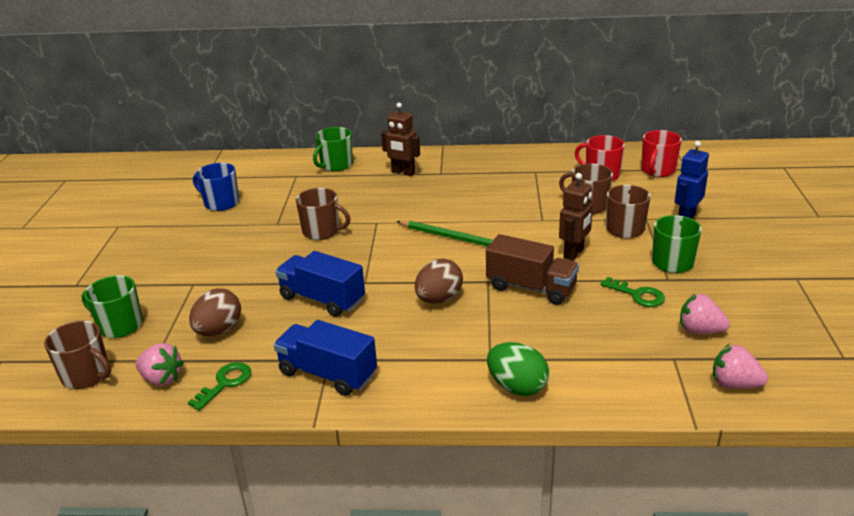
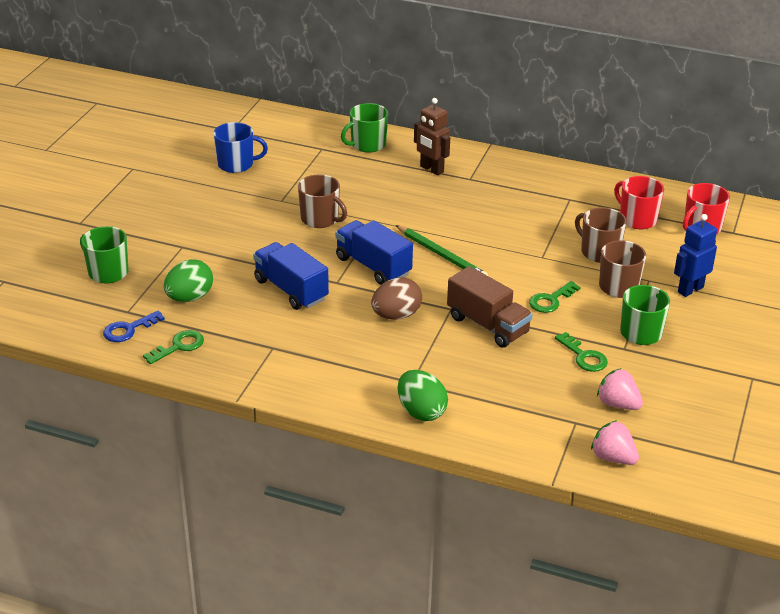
camera: 15 degrees right, 5 degrees up
(87, 375) = (69, 311): brown mug -> none
(161, 379) = (128, 329): pink strawberry -> blue key
(219, 330) = (189, 297): brown egg -> green egg
(221, 203) = (236, 164): blue mug -> blue mug turned 135 degrees clockwise
(327, 374) = (266, 360): blue truck -> blue truck (373, 266)
(574, 253) = (551, 300): brown robot -> green key

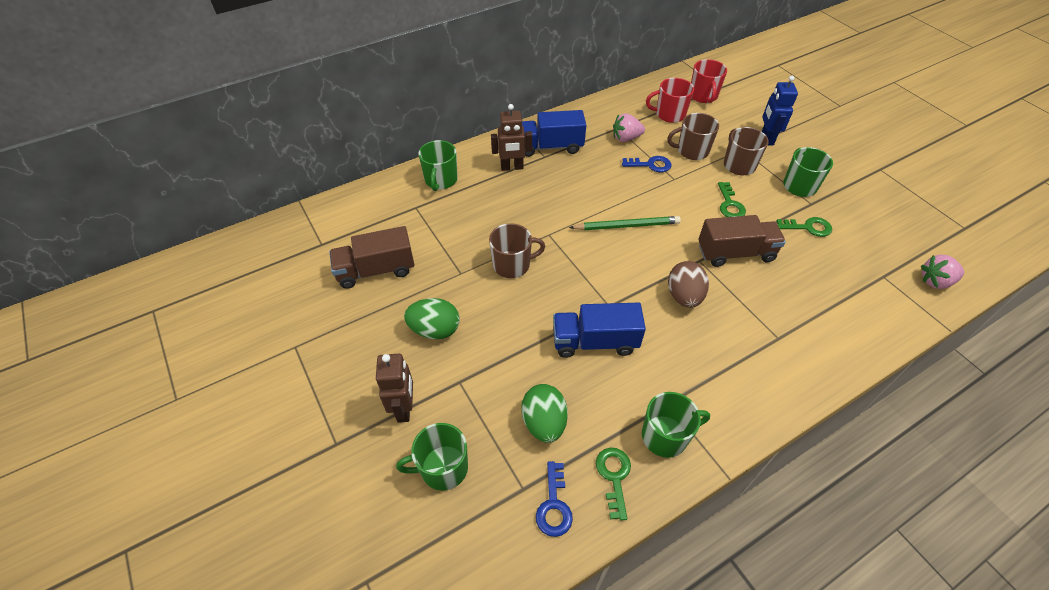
camera: 50 degrees left, 15 degrees up
(135, 235) = (404, 408): none -> brown robot
(236, 164) = (376, 270): blue mug -> brown truck
(240, 357) = (665, 436): none -> green mug
(373, 266) = (607, 271): blue truck -> blue truck (550, 147)
(421, 411) = (822, 355): green egg -> green egg (435, 330)
(542, 237) = (650, 165): none -> blue key
(618, 404) = (874, 243): pink strawberry -> pink strawberry (626, 138)

